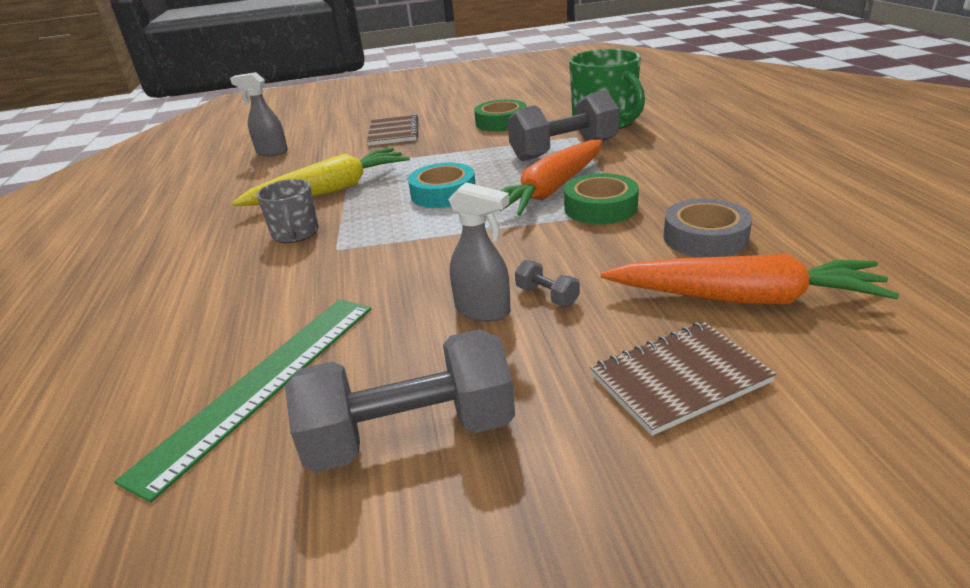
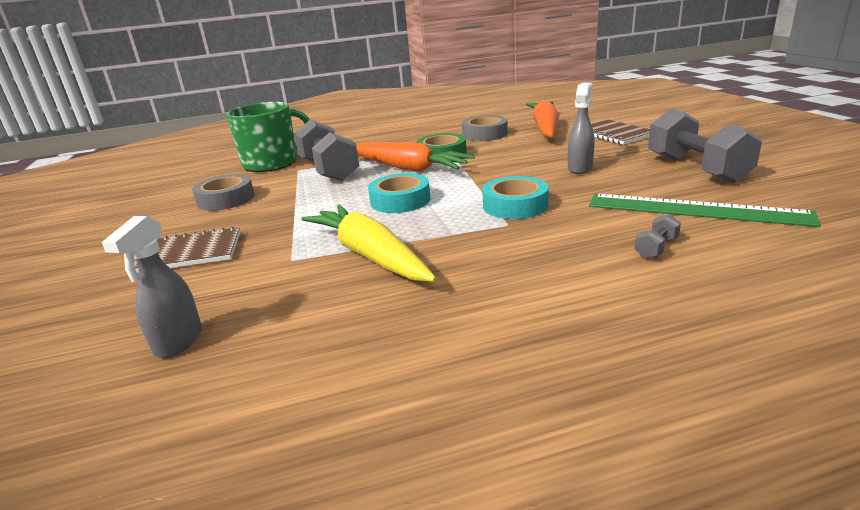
camera: 95 degrees left, 5 degrees down
(295, 233) = (477, 250): grey mug -> none
(381, 254) = (515, 205): none -> turquoise tape
(501, 122) = (226, 199): green tape -> grey tape
(547, 296) = (557, 157): grey dumbbell -> grey dumbbell (656, 248)

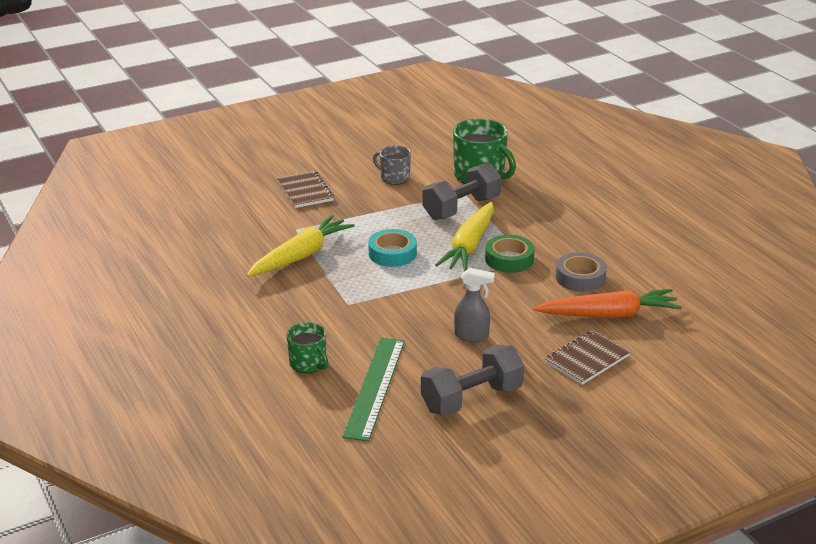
camera: 75 degrees right, 5 degrees up
(178, 342) = (209, 218): grey spray bottle -> none
(226, 199) = (394, 178): grey tape -> grey mug
(407, 168) = (469, 246): orange carrot -> yellow carrot
(515, 205) = (383, 305): turquoise tape -> none
(656, 248) = (308, 363): grey dumbbell -> green mug

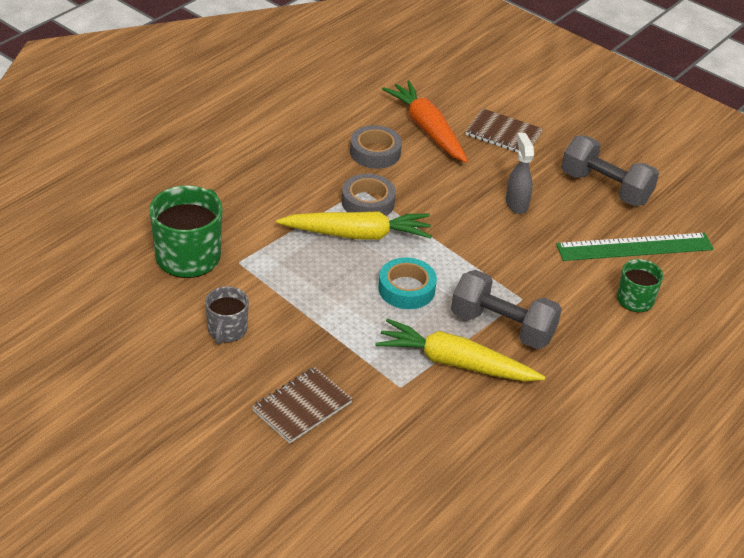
camera: 115 degrees left, 10 degrees up
(461, 208) = (277, 256): grey dumbbell -> grey dumbbell (502, 327)
(509, 259) = (368, 202): green tape -> grey tape

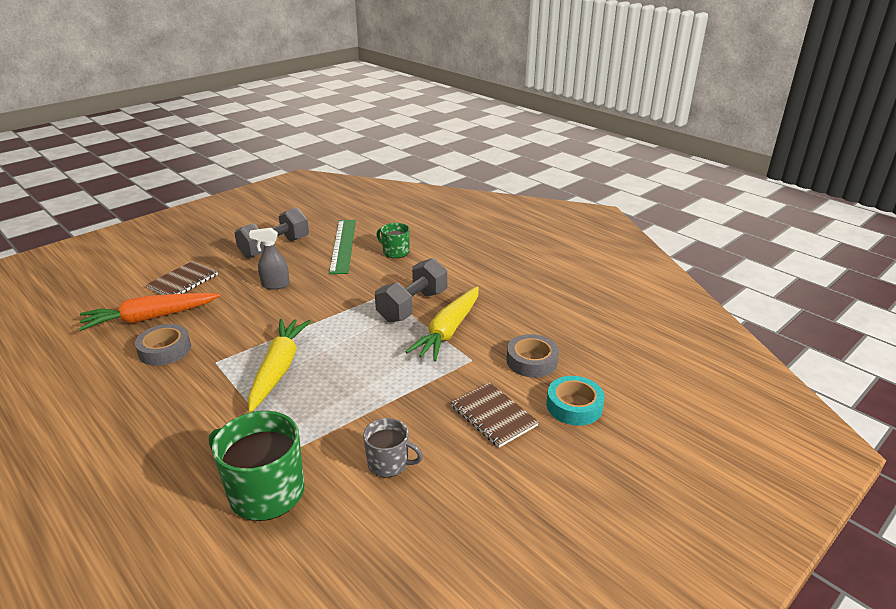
camera: 80 degrees left, 10 degrees down
(368, 202) = (236, 359): grey tape -> grey tape (532, 361)
(406, 289) = (359, 347): turquoise tape -> turquoise tape (574, 406)

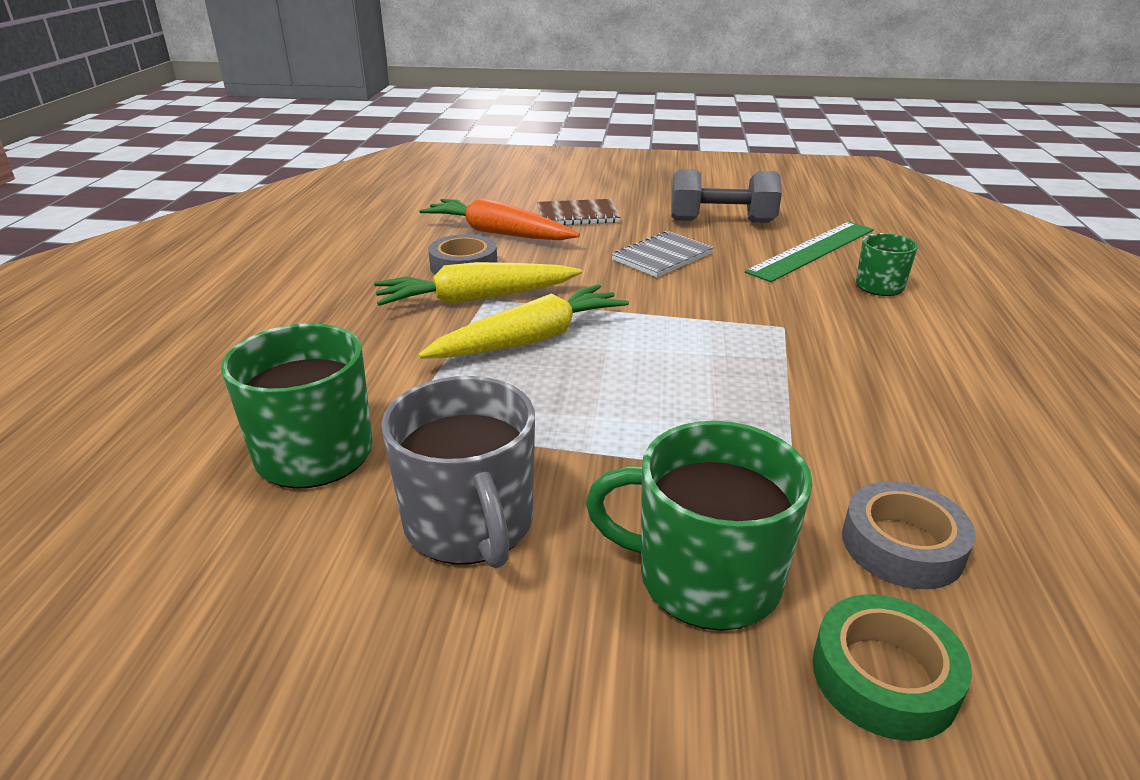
camera: 50 degrees right, 0 degrees up
(275, 285) = (662, 257): grey spray bottle -> grey notebook
(389, 463) = (470, 524): grey mug -> grey mug, size x1.74
(412, 306) = (804, 359): grey dumbbell -> none
(448, 331) = (812, 417): yellow carrot -> yellow carrot (475, 299)
(493, 416) = (705, 577): brown notebook -> green mug
(574, 406) = (884, 676): turquoise tape -> green tape

